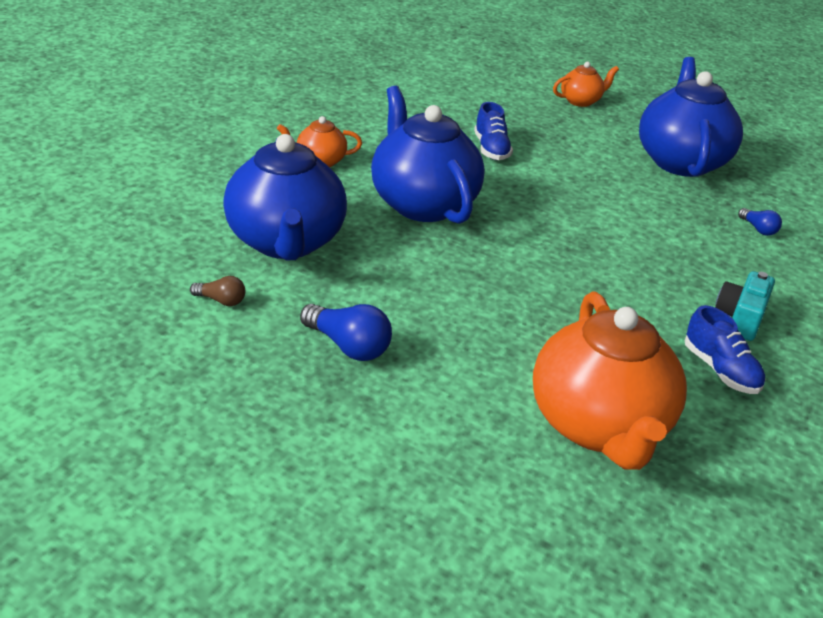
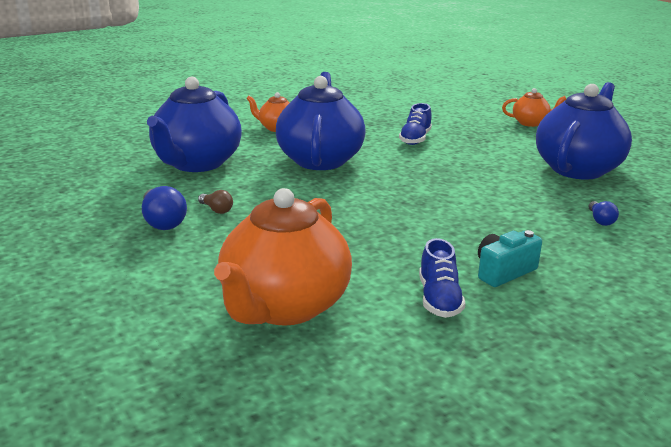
camera: 30 degrees right, 10 degrees down
(221, 301) = (115, 183): brown light bulb -> brown light bulb (216, 210)

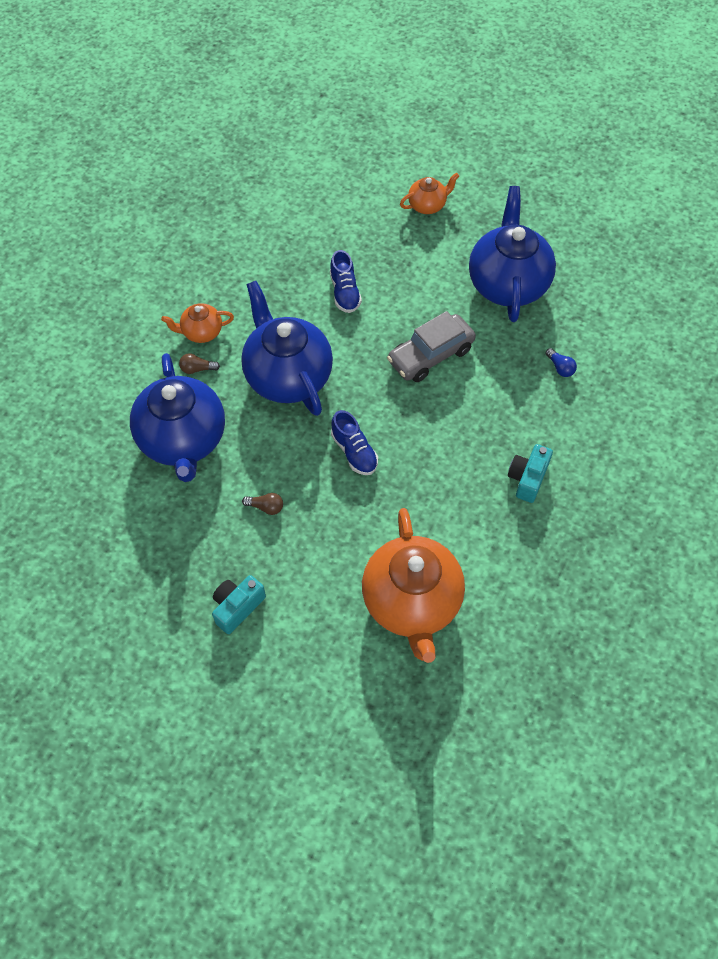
camera: 30 degrees left, 35 degrees up
(114, 251) = (237, 607): none -> turquoise camera
(163, 221) = (237, 547): blue light bulb -> none
(252, 140) = (197, 369): none -> brown light bulb
(439, 299) = (504, 536): blue shoe -> blue shoe (354, 452)
(463, 182) = (430, 355): none -> grey car

